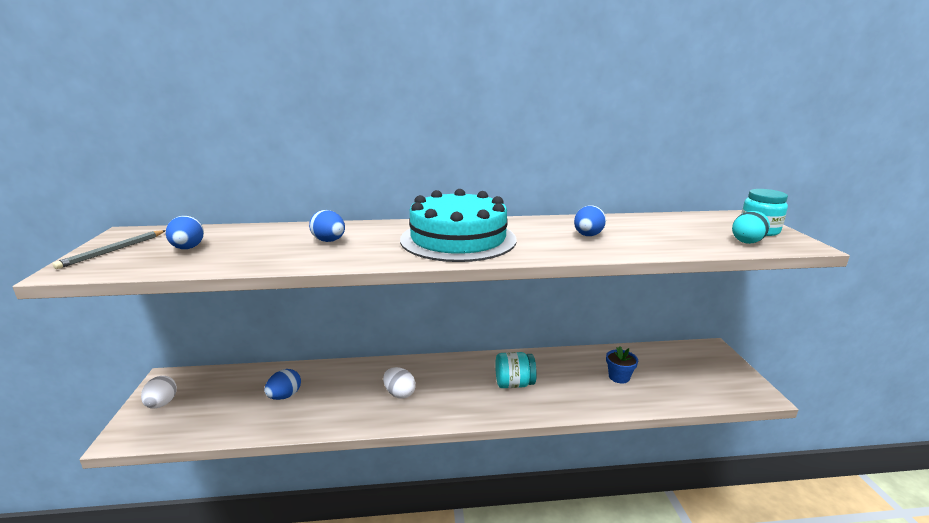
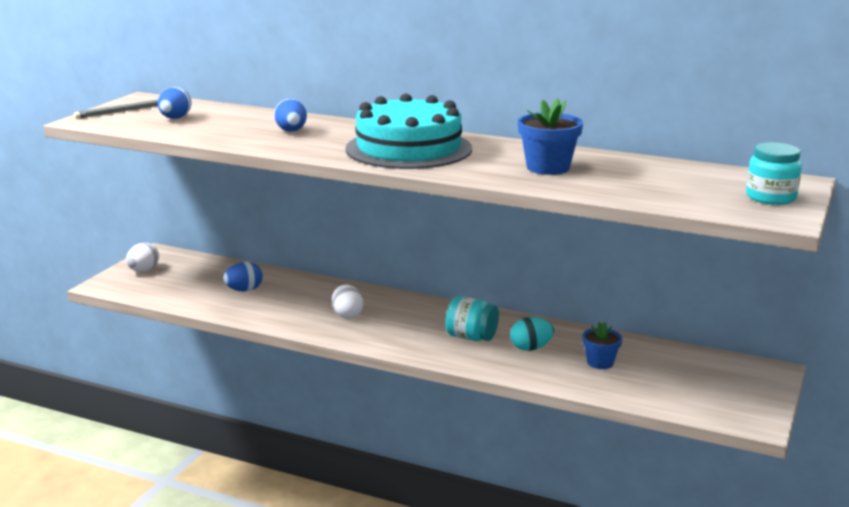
camera: 30 degrees right, 0 degrees up
(588, 235) = (548, 168): blue egg -> blue flower pot
(747, 241) = (722, 204): turquoise egg -> turquoise egg (530, 348)

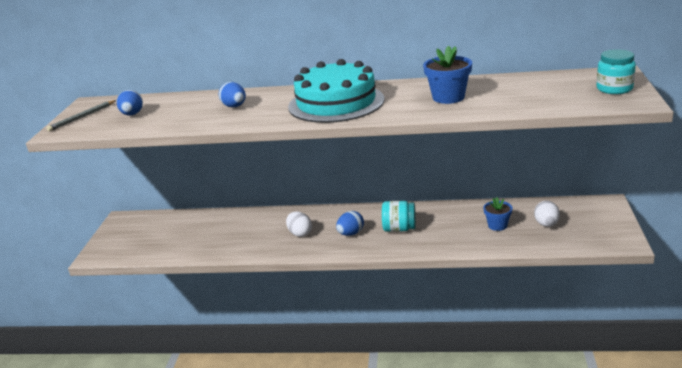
camera: 15 degrees left, 5 degrees up
(143, 270) = (119, 236): white egg -> white egg (546, 224)
(244, 290) = (209, 233): blue egg -> blue egg (351, 233)
(530, 348) = (444, 227): turquoise egg -> none

